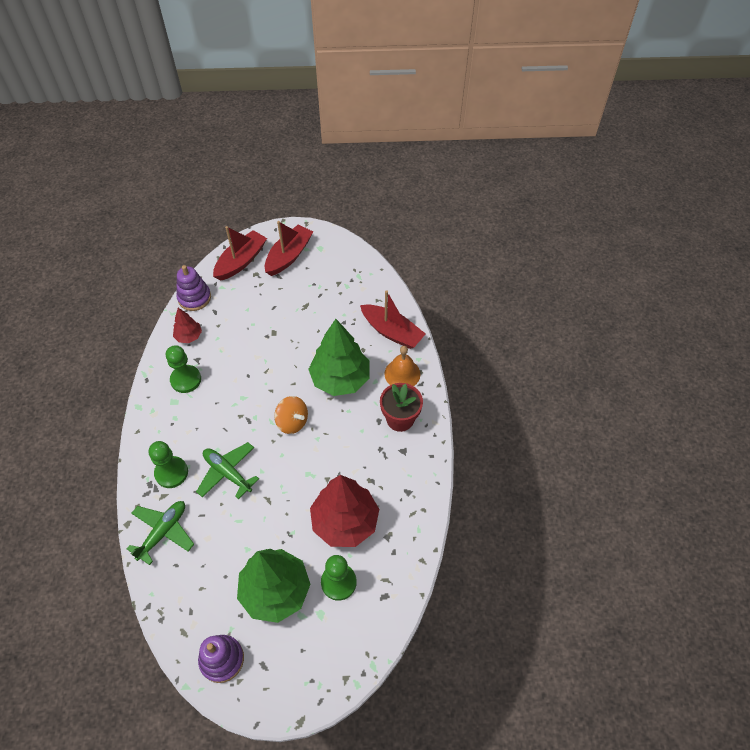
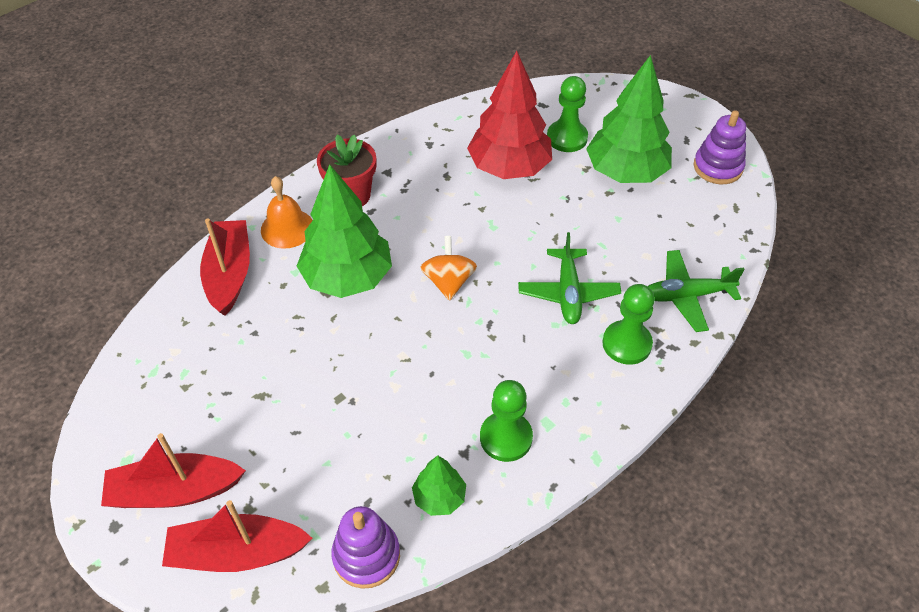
camera: 130 degrees left, 5 degrees down
(189, 336) = (439, 497): red tree -> green tree

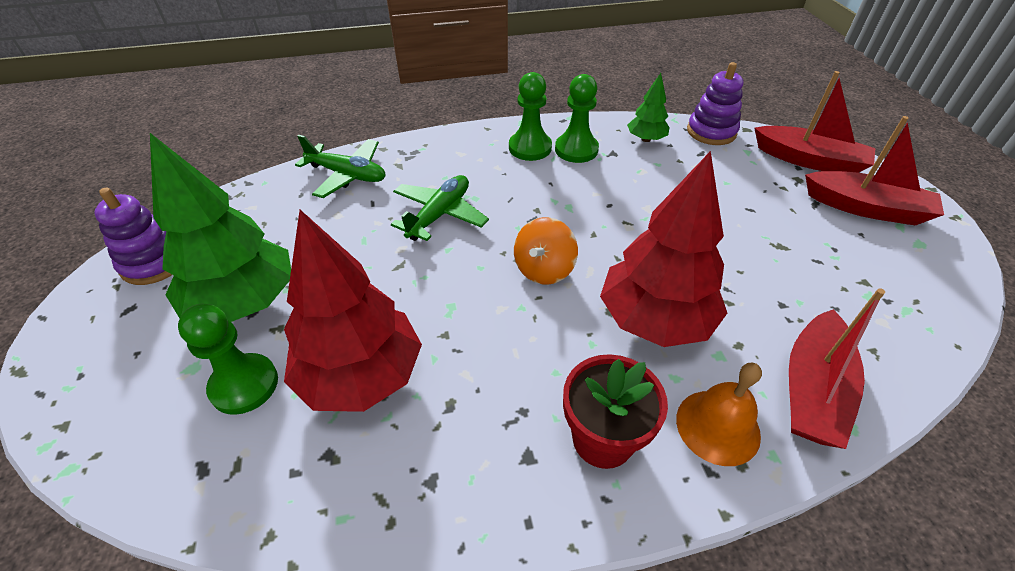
camera: 150 degrees left, 5 degrees down
(347, 278) = (655, 320): green tree -> red tree
(626, 344) = (433, 165): green pawn -> green pawn (530, 148)

